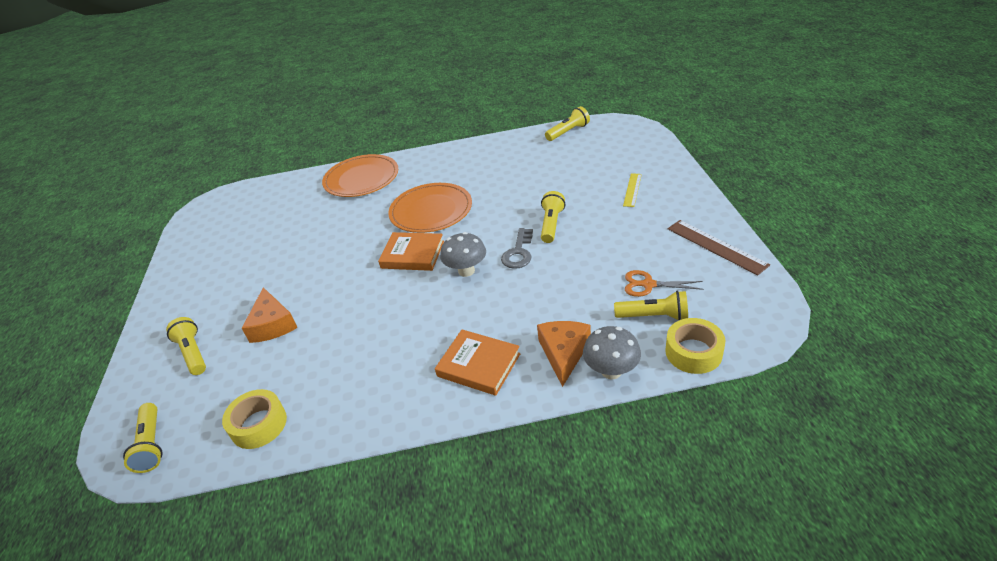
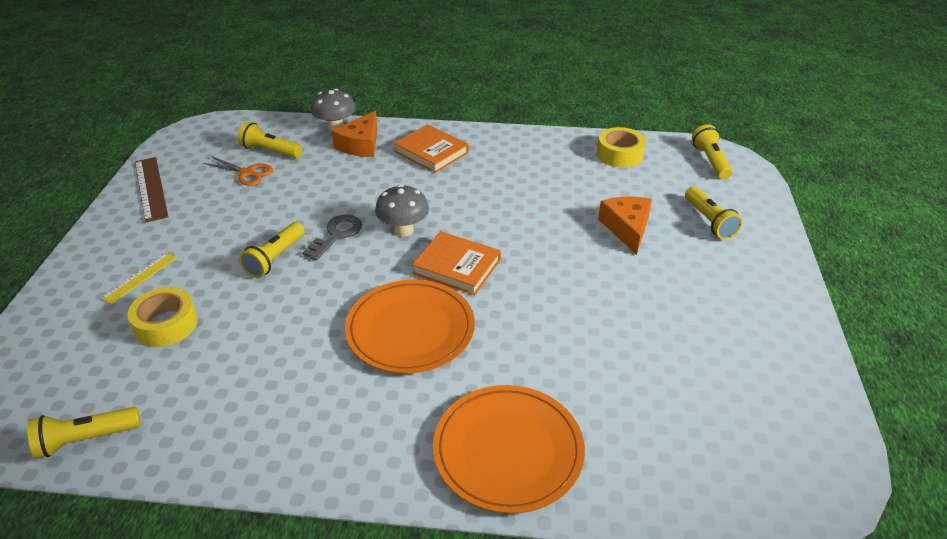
camera: 170 degrees left, 0 degrees up
(693, 352) = (269, 125): yellow tape -> yellow tape (166, 324)

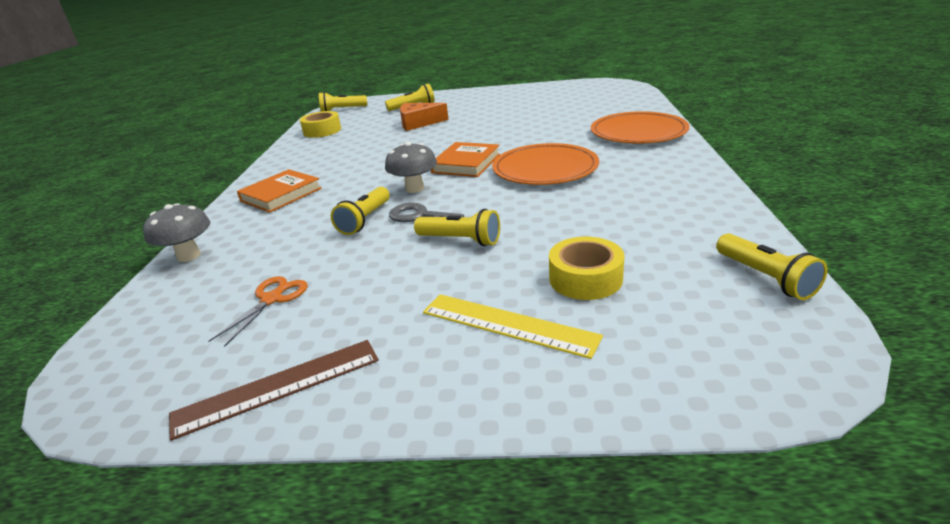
camera: 90 degrees left, 10 degrees down
(140, 277) = (508, 324): yellow ruler -> yellow ruler, size x1.60
(270, 151) = (219, 294): yellow flashlight -> yellow flashlight (365, 220)
(361, 145) = (242, 233): orange cheese -> none

